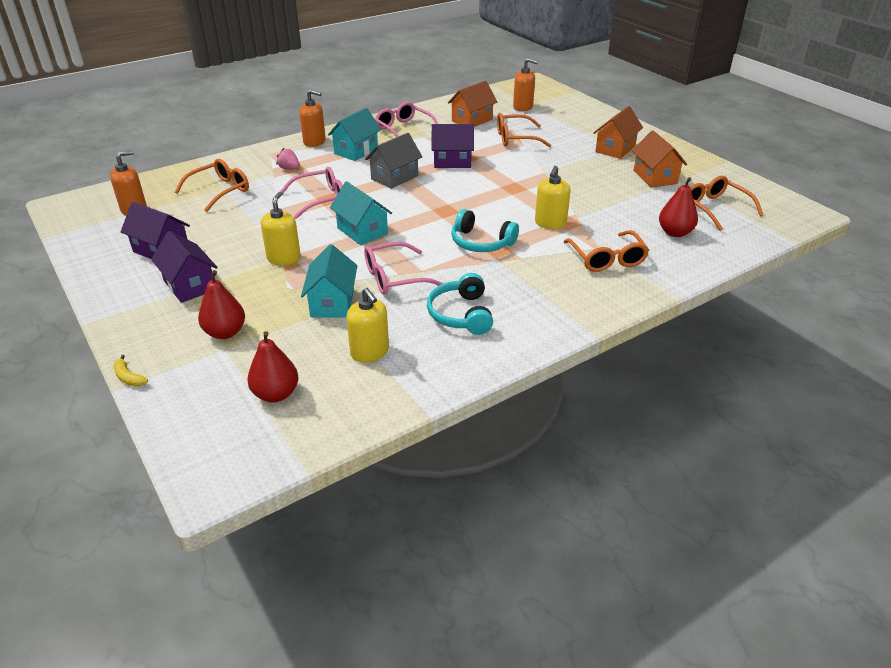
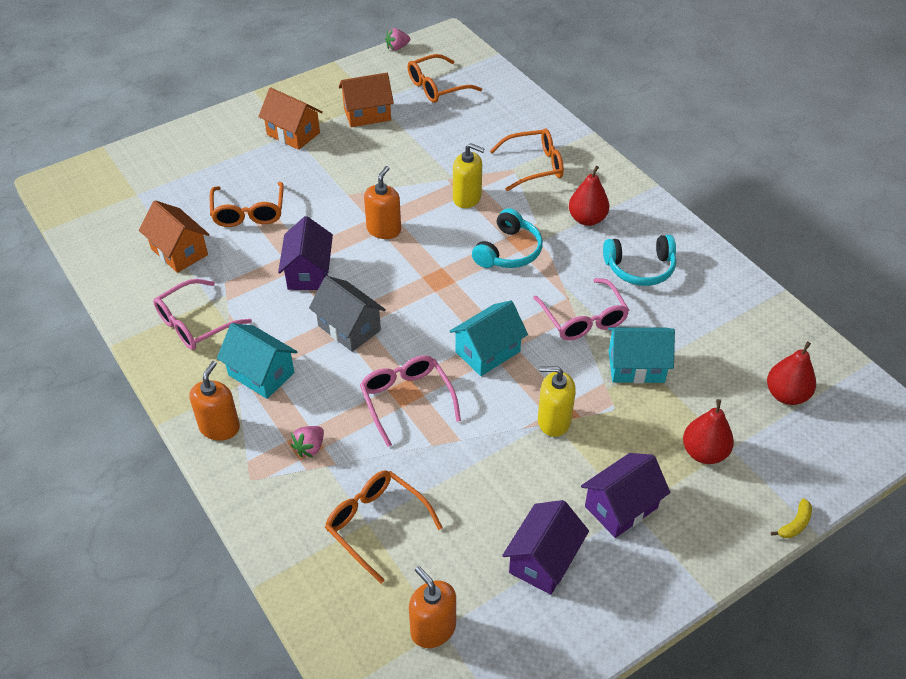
camera: 90 degrees left, 10 degrees up
(370, 352) = (711, 331): yellow soap dispenser -> none
(523, 107) = (146, 200): orange soap dispenser -> orange soap dispenser (384, 230)
(675, 233) = (484, 118): red pear -> red pear (587, 219)
(770, 188) = (397, 47): none -> pink strawberry

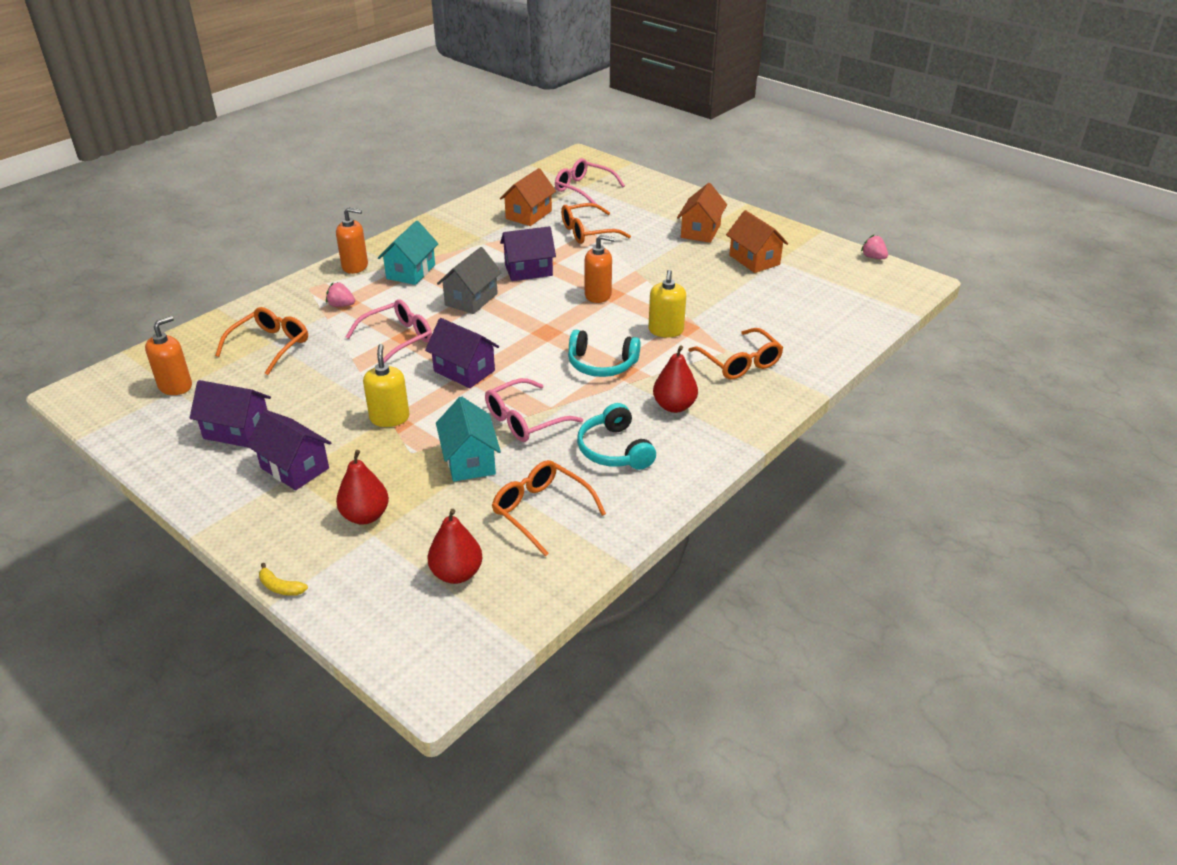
camera: 75 degrees right, 10 degrees down
(195, 323) = (455, 236): pink glasses -> pink glasses (583, 189)
(437, 87) = (827, 288): orange glasses -> orange glasses (541, 511)
(487, 352) = (464, 371): turquoise house -> purple house

